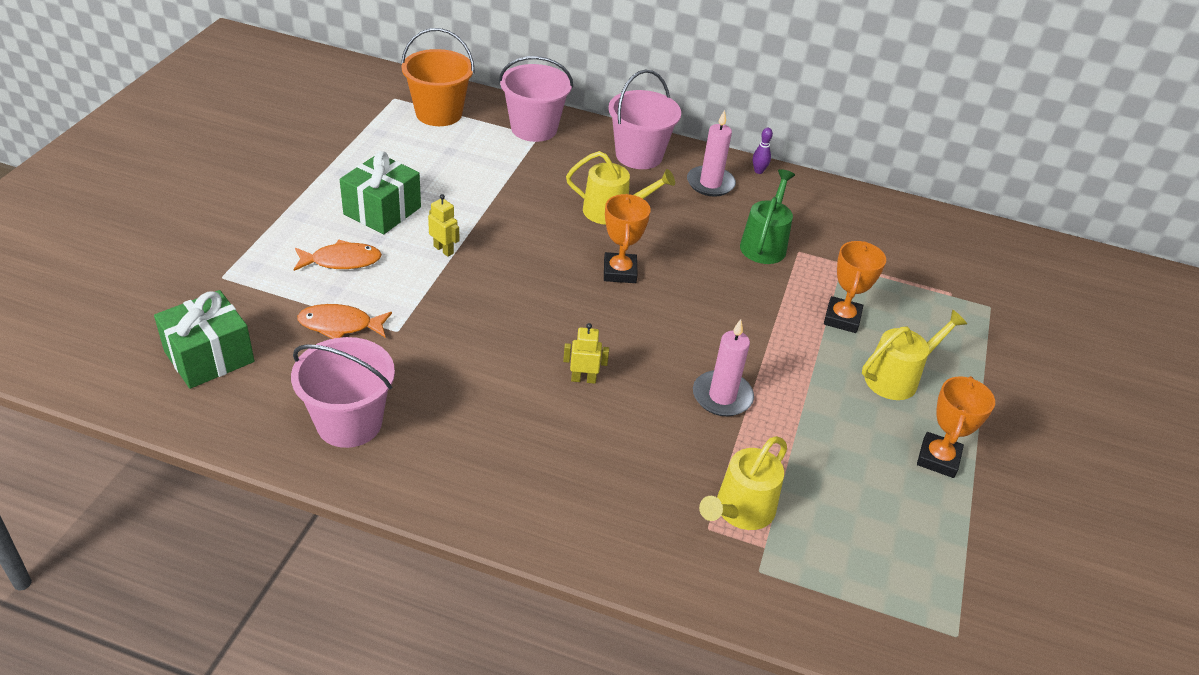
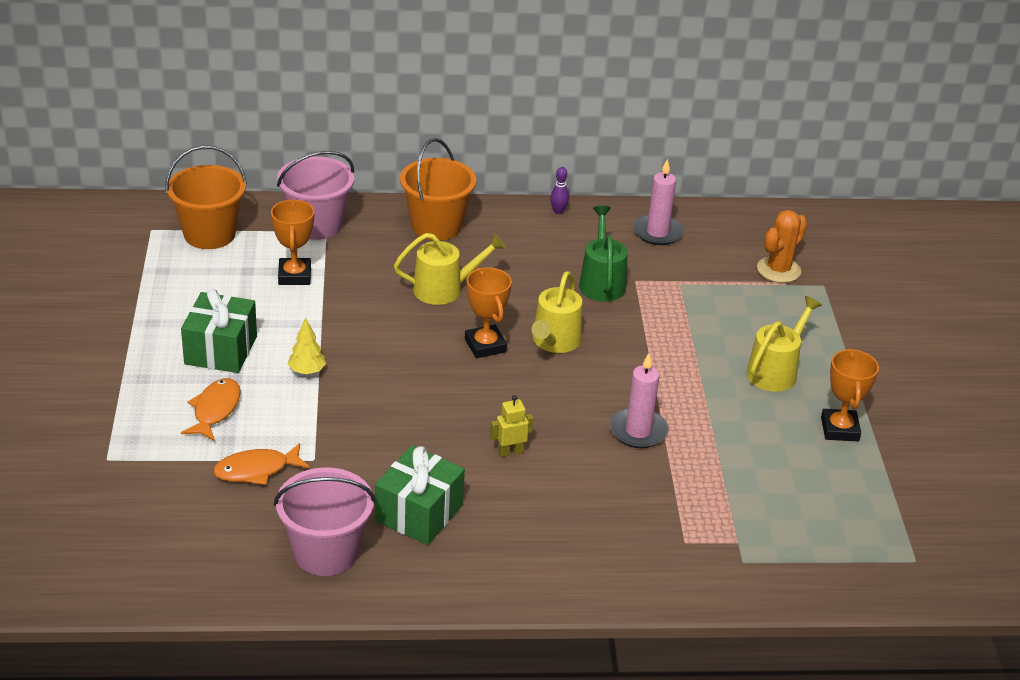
camera: 20 degrees left, 5 degrees down
(209, 356) = (152, 535): green gift -> green gift (419, 513)
(341, 261) = (215, 410): orange fish -> orange fish turned 45 degrees counterclockwise
(443, 250) = (307, 371): yellow robot -> yellow tree
(639, 155) = (436, 226): pink bucket -> orange bucket
(710, 183) = (520, 236): pink candle -> pink candle (657, 232)
(740, 510) = (703, 520): yellow watering can -> yellow watering can (554, 342)
(842, 318) = (704, 332): orange trophy -> orange trophy (294, 275)
(949, 279) = (778, 270): none -> orange cactus

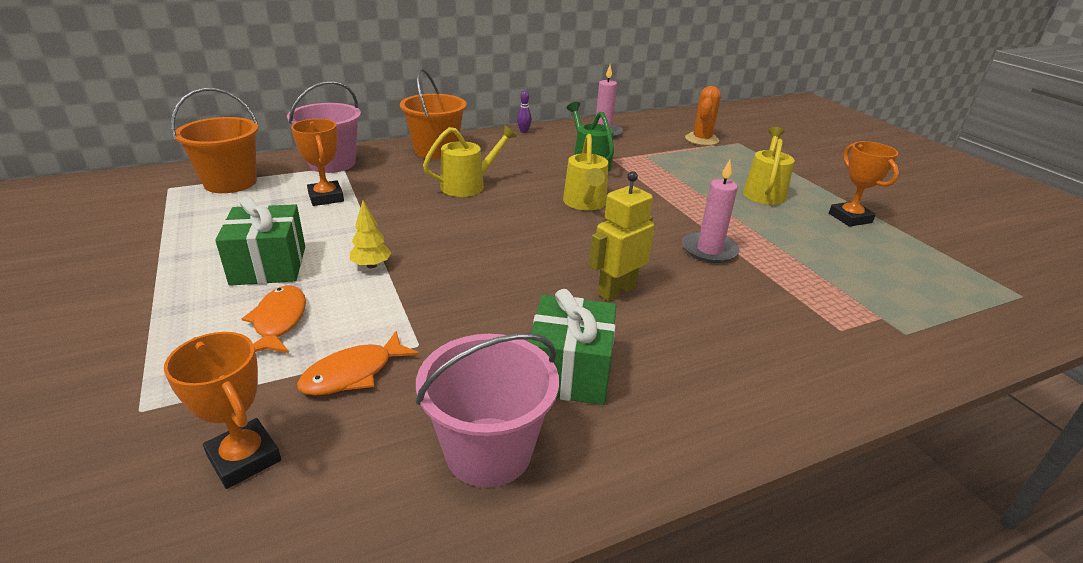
camera: 20 degrees left, 5 degrees down
(485, 345) = (530, 216): orange trophy -> orange trophy (244, 458)
(510, 452) = (616, 291): yellow robot -> yellow robot, size x1.64

